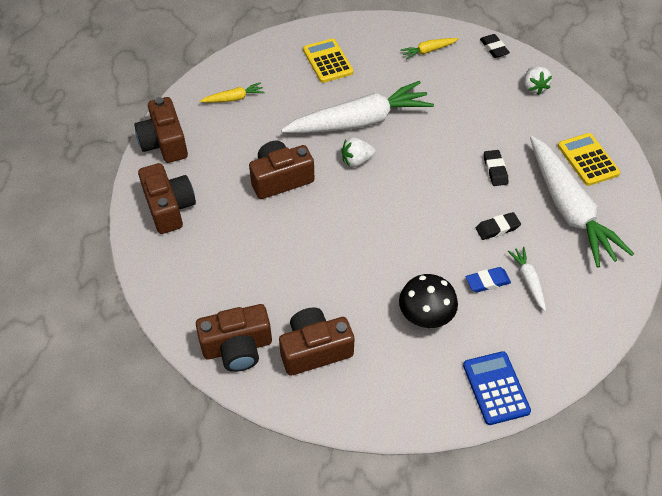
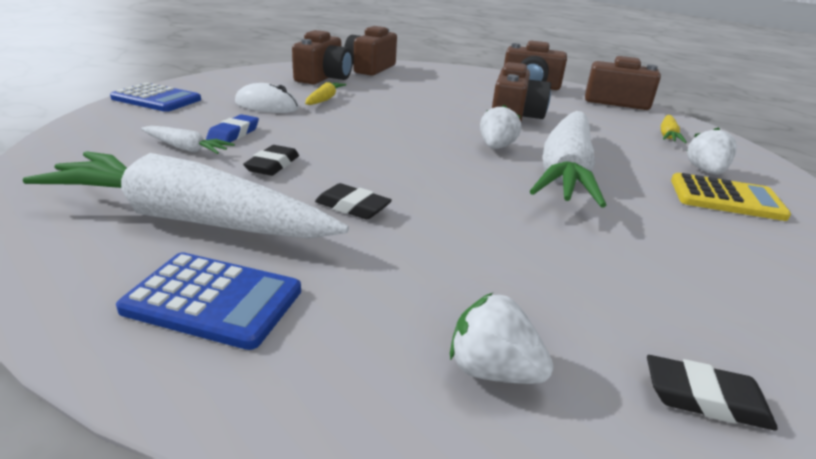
camera: 125 degrees right, 25 degrees down
(292, 73) = (705, 171): none -> white strawberry
(425, 316) = (267, 105): black mushroom -> white mouse
(428, 51) = (726, 293): yellow carrot -> yellow carrot (324, 99)
(588, 160) = (213, 300): yellow calculator -> blue calculator

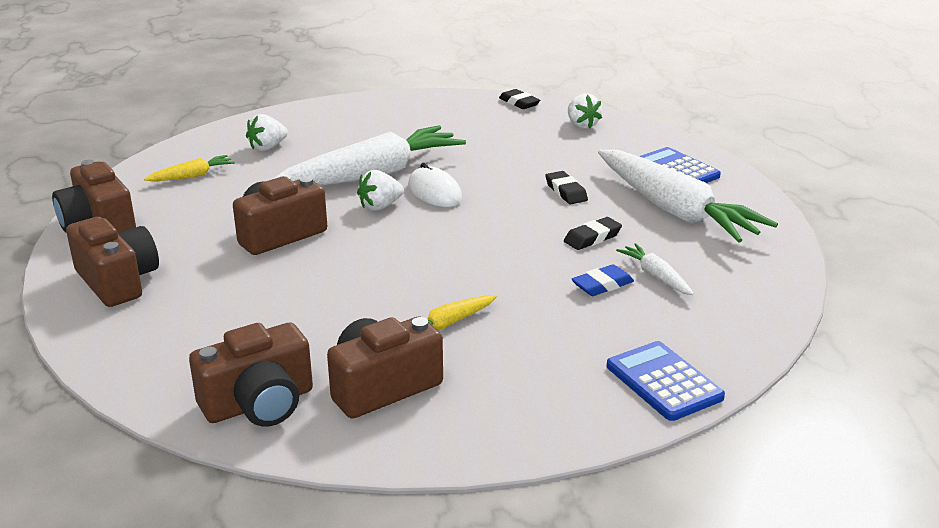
camera: 140 degrees left, 0 degrees up
(267, 105) = (532, 329): white mouse -> white mouse (434, 192)
(725, 198) = (312, 134): yellow calculator -> none

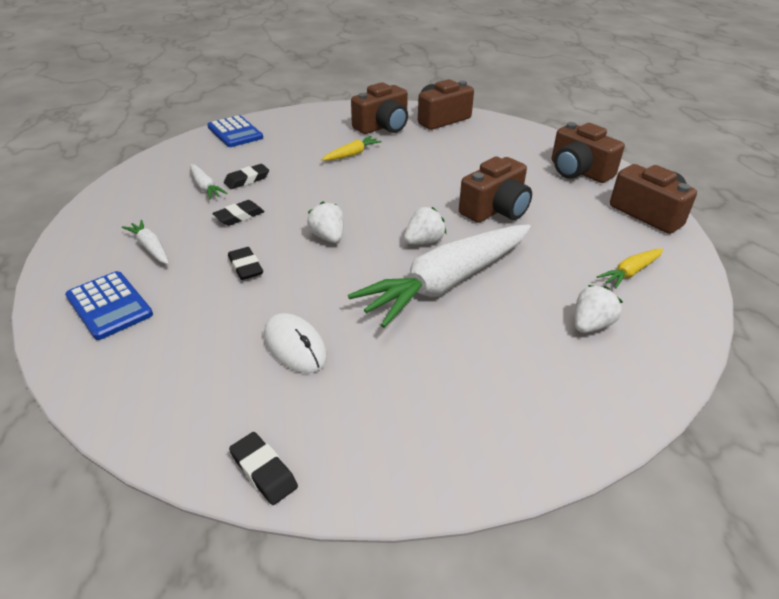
camera: 175 degrees right, 10 degrees up
(434, 192) = (376, 261): white mouse -> white mouse (295, 346)
(581, 125) = (181, 401): white strawberry -> white strawberry (328, 237)
(602, 285) = (247, 180): blue eraser -> black eraser
(674, 210) = (150, 248): white carrot -> white carrot, size x0.43

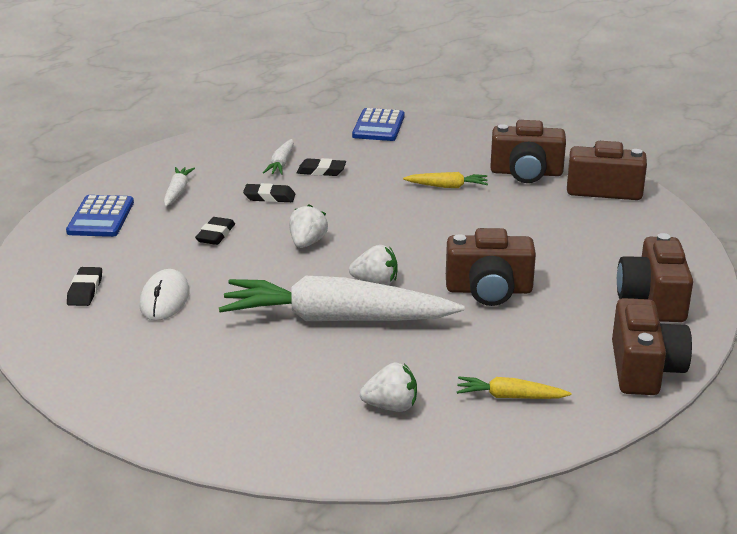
camera: 45 degrees right, 10 degrees down
(264, 471) = (45, 350): black eraser -> black eraser (85, 290)

